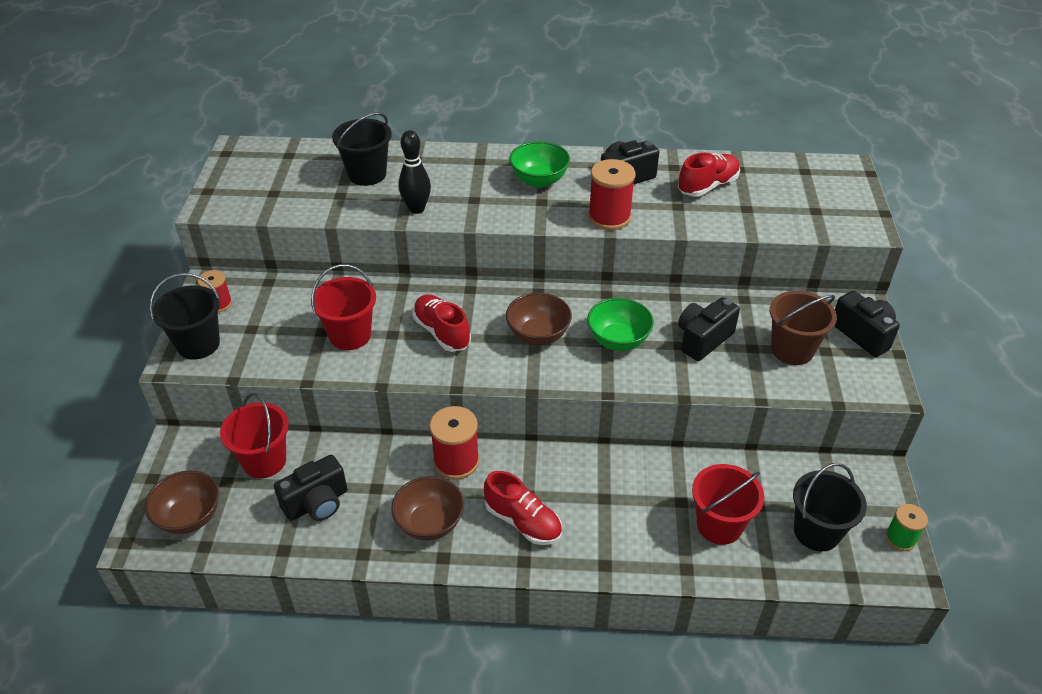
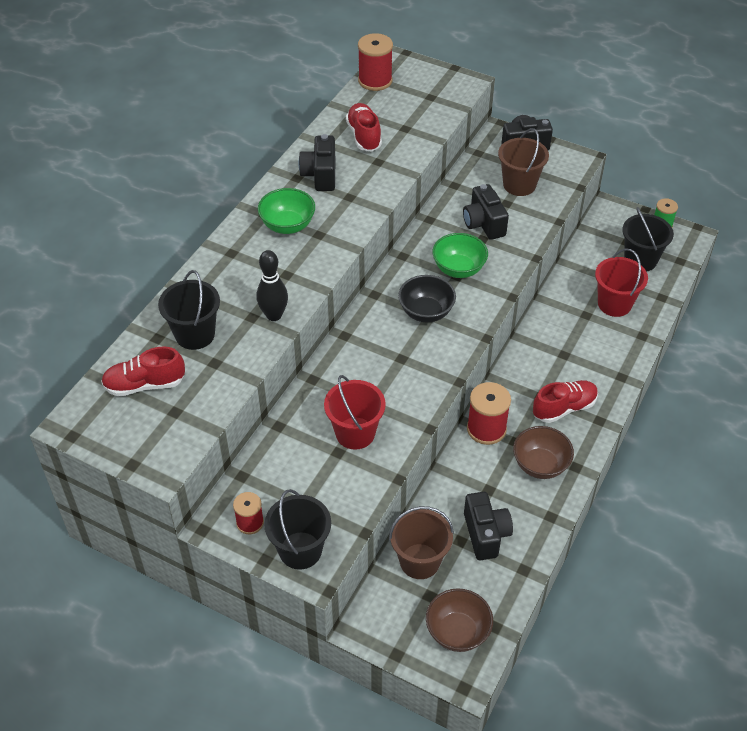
camera: 65 degrees left, 5 degrees up
(264, 461) = (419, 561): red bucket -> brown bucket
(442, 332) = (387, 370): red shoe -> red shoe (145, 384)
(538, 335) = (426, 312): brown bowl -> black bowl
(609, 217) = (366, 203): red spool -> red spool (375, 81)

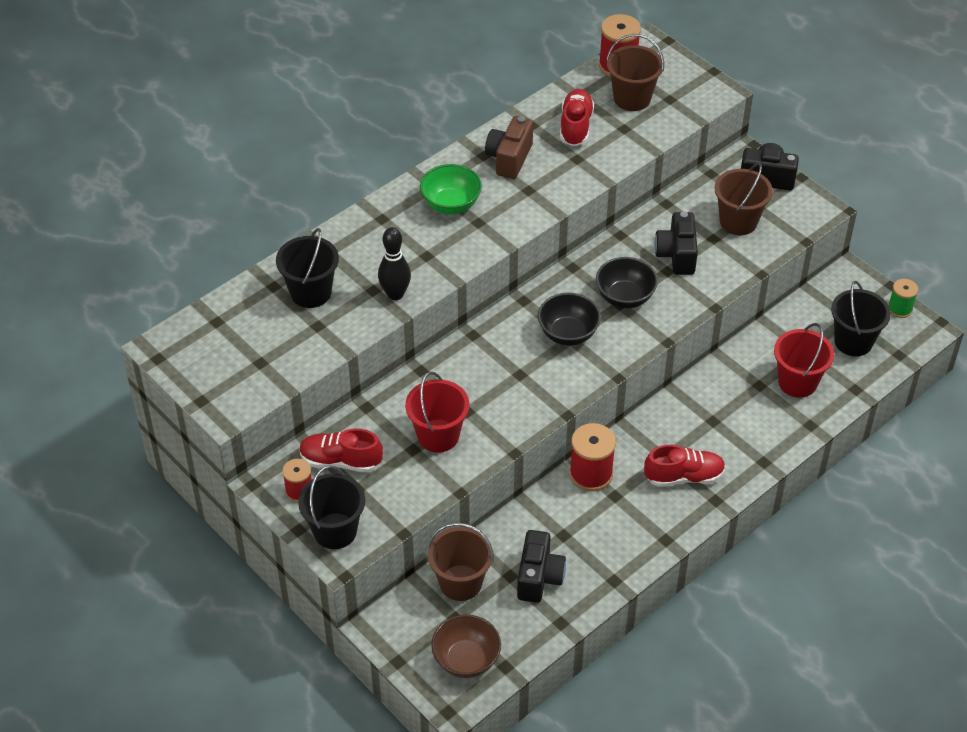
camera: 20 degrees right, 0 degrees up
(145, 384) = (243, 328): red shoe -> red shoe (341, 461)
(320, 175) = (509, 158): black camera -> brown camera
(399, 103) = (632, 98): none -> brown bucket
(458, 269) = (625, 297): green bowl -> black bowl
(540, 465) = (629, 527): brown bowl -> none

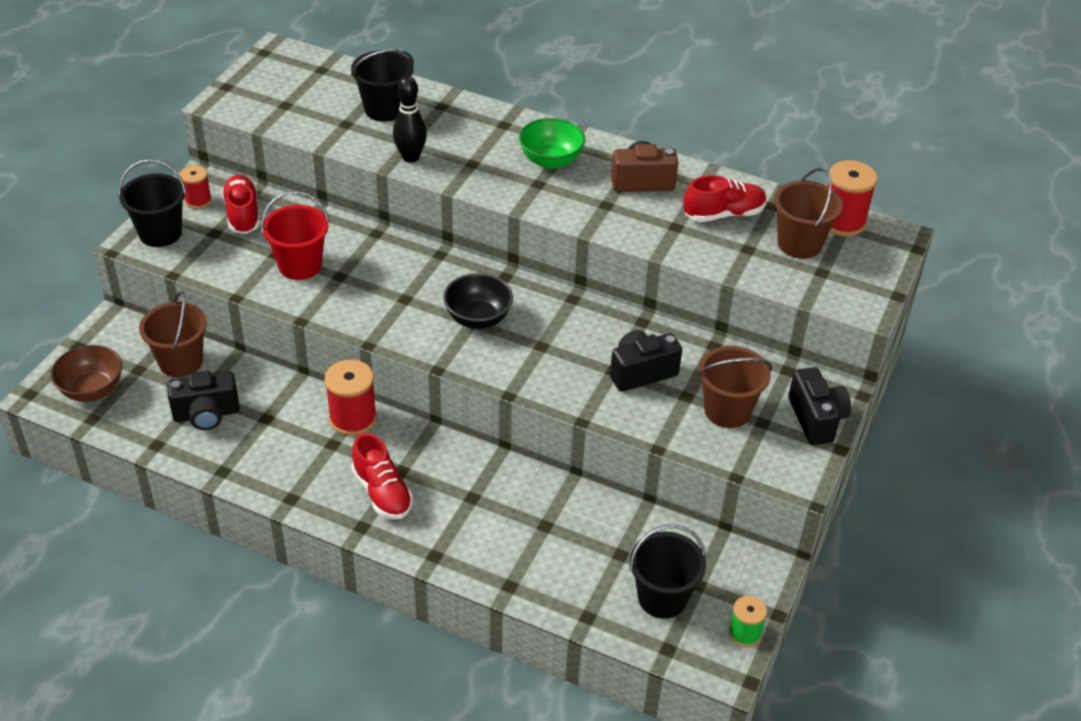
camera: 65 degrees right, 5 degrees down
(625, 297) = (554, 347): black bowl -> none
(797, 382) = (568, 559): red bucket -> none

